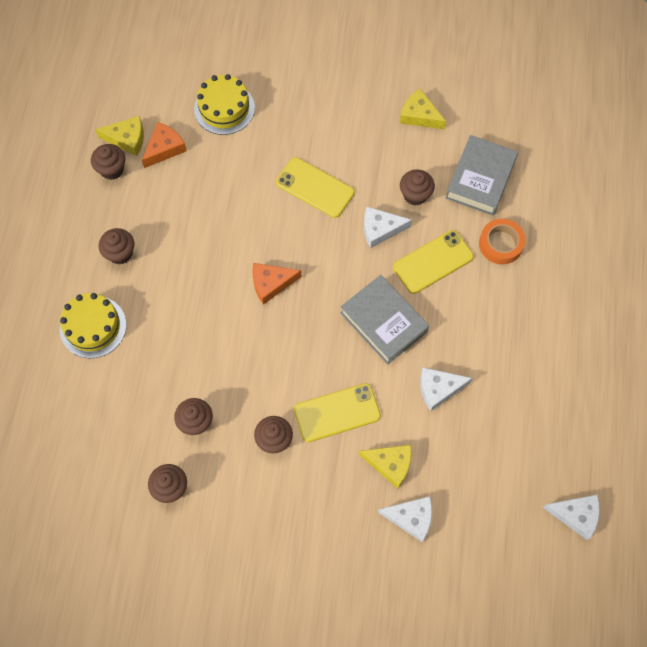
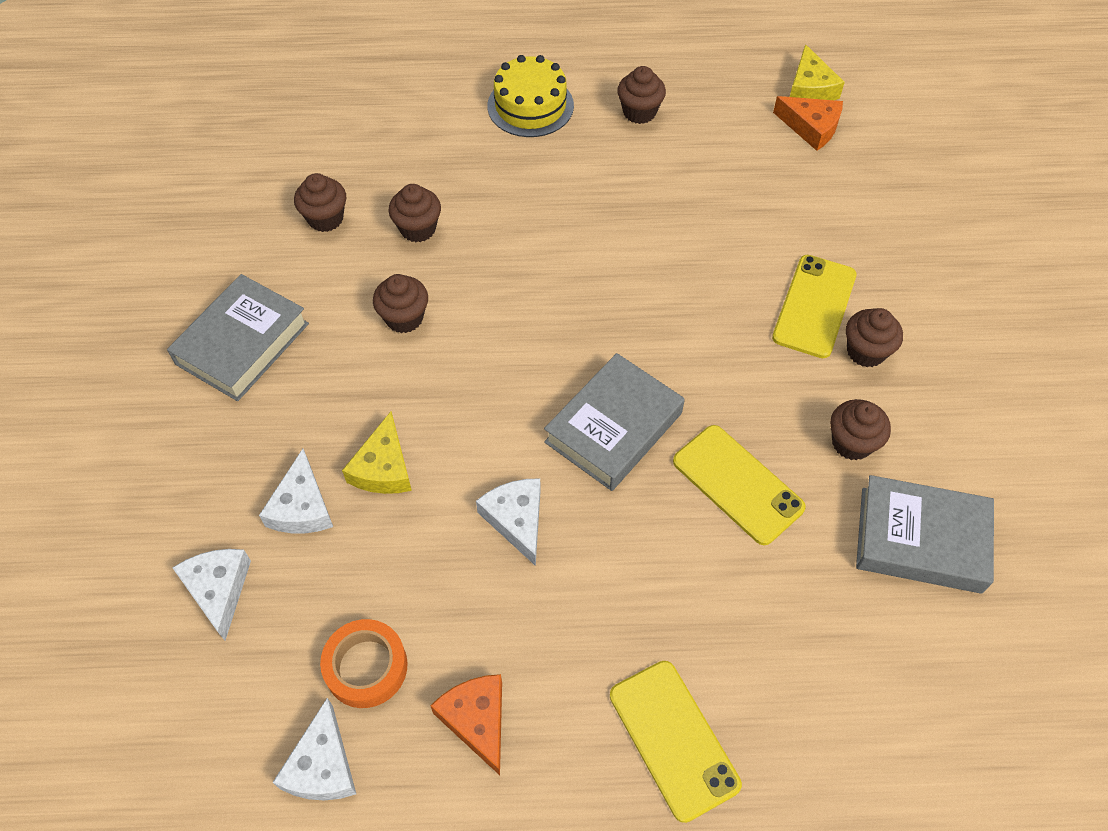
camera: 80 degrees right, 10 degrees down
(112, 169) = (758, 82): brown cupcake -> brown cupcake (865, 351)
(224, 108) = (903, 179): yellow cake -> none
(271, 283) = (640, 277): orange cheese -> orange cheese (477, 720)
(275, 553) = (242, 343): none -> grey book
(337, 413) = (455, 387): yellow phone -> yellow phone (673, 739)
(380, 229) = (772, 402): white cheese -> white cheese (218, 590)
(419, 115) = (1005, 430): yellow cheese -> none
(500, 244) = (804, 587): orange tape -> orange tape (366, 667)

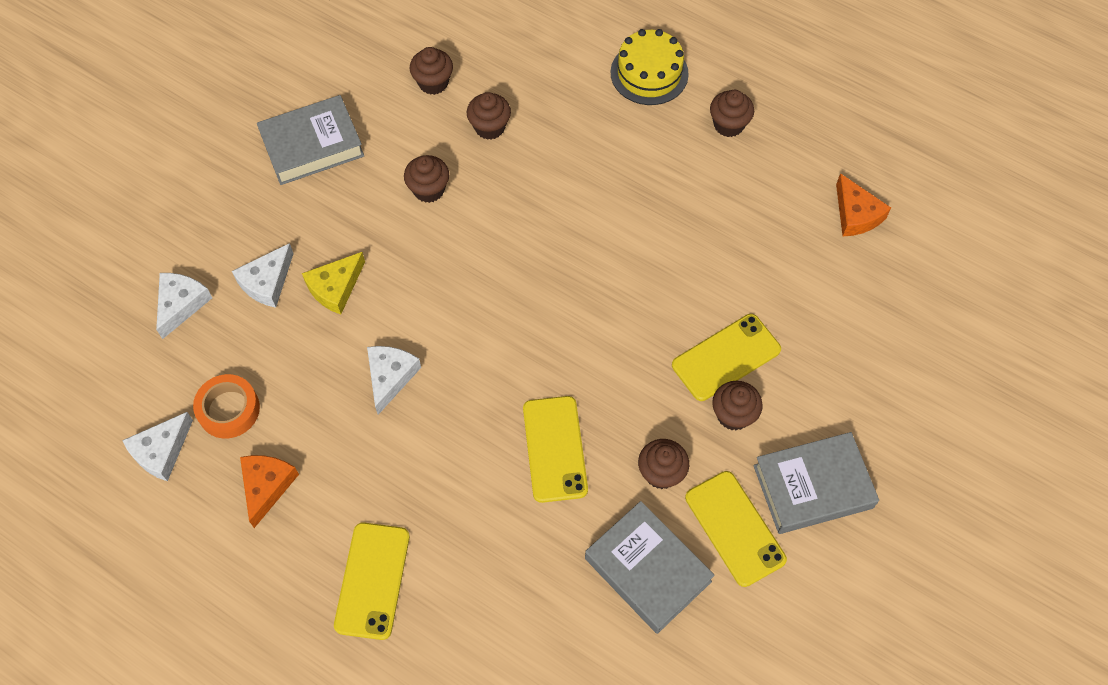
camera: 35 degrees right, 5 degrees up
(613, 428) = (504, 355): grey book -> grey book (813, 487)
(810, 88) = (886, 180): yellow cheese -> none
(958, 450) = (734, 528): none -> yellow phone

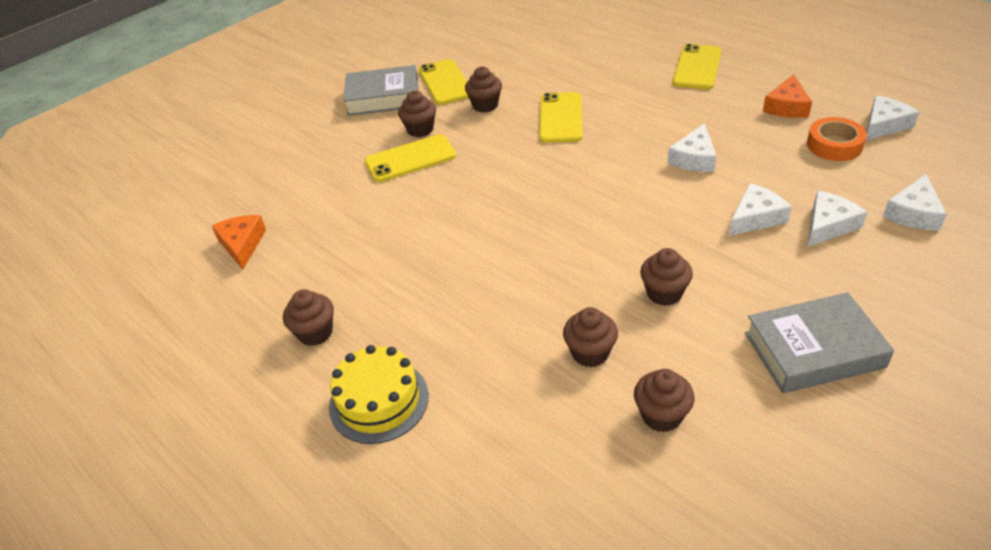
camera: 165 degrees left, 20 degrees down
(335, 288) = (755, 217): yellow cheese -> white cheese
(647, 570) = (509, 68): grey book -> none

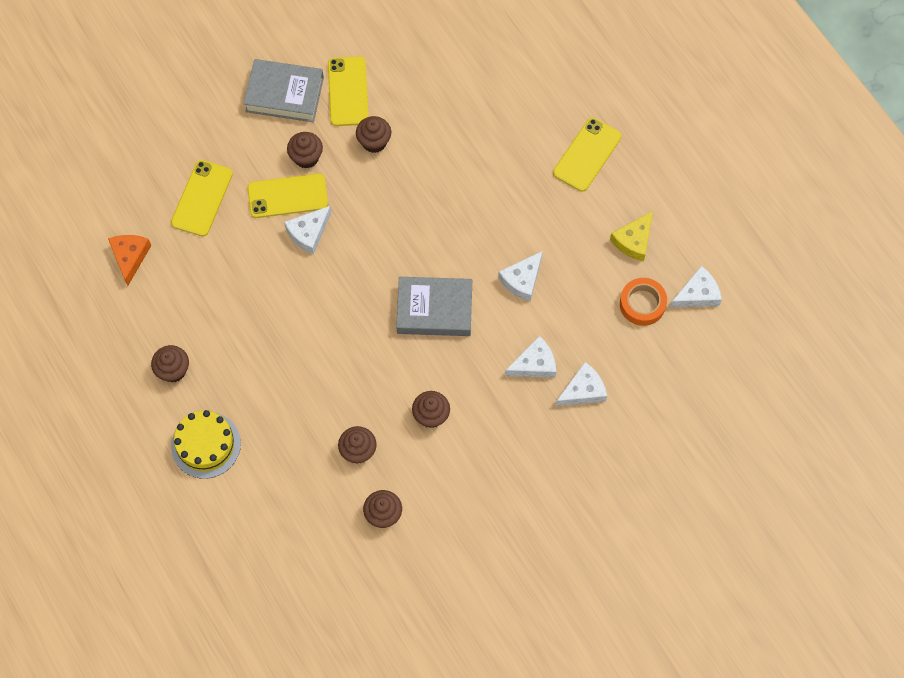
camera: 10 degrees right, 25 degrees up
(560, 118) = (434, 185): yellow phone -> yellow phone (202, 198)
(787, 106) = (633, 240): orange cheese -> yellow cheese
(813, 350) = (505, 497): grey book -> grey book (434, 309)
(913, 213) = (652, 400): white cheese -> white cheese (309, 233)

